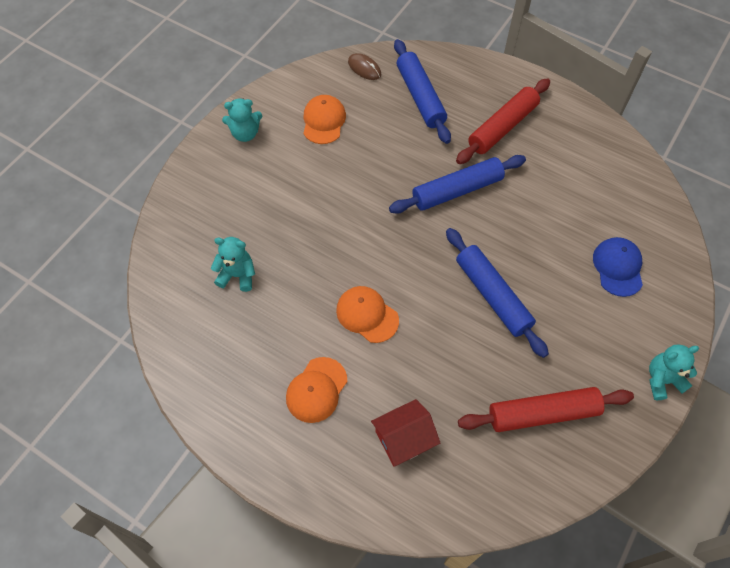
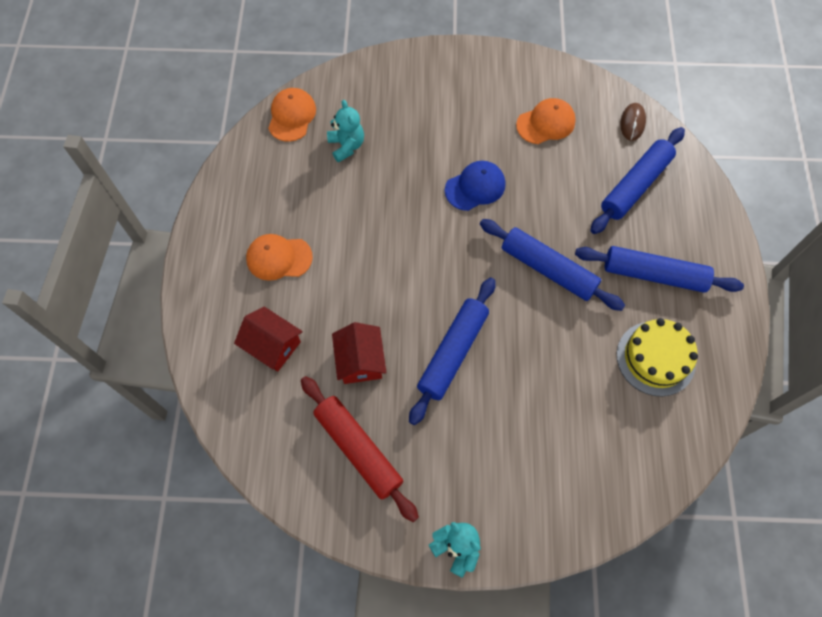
camera: 60 degrees right, 5 degrees up
(245, 133) = (488, 73): turquoise teddy bear -> none
(367, 315) = (369, 260): orange cap -> orange cap (292, 116)
(460, 371) = (360, 361): none -> red house
(502, 127) = (654, 275): red rolling pin -> blue rolling pin
(571, 164) = (655, 358): none -> yellow cake
(618, 267) = (559, 455): blue cap -> blue cap (475, 187)

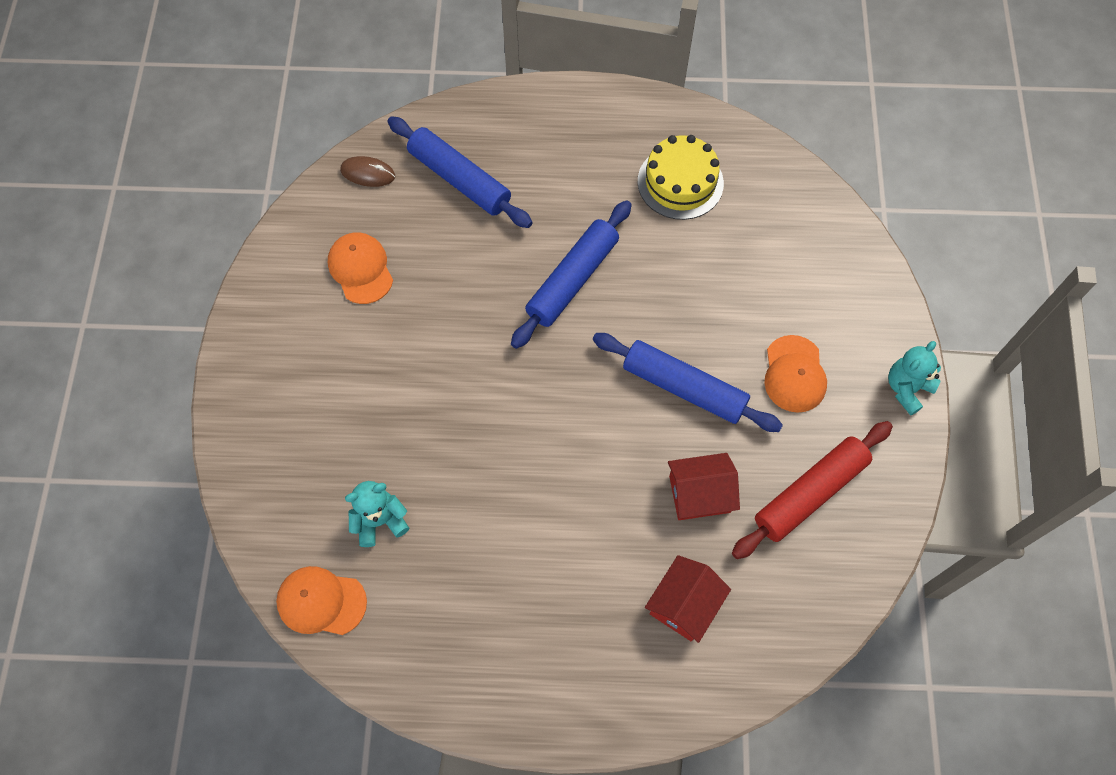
camera: 90 degrees left, 0 degrees up
(279, 258) = (557, 604): orange cap -> orange cap (794, 374)
(475, 187) = (454, 356): blue cap -> none
(654, 275) = (579, 173): blue rolling pin -> none

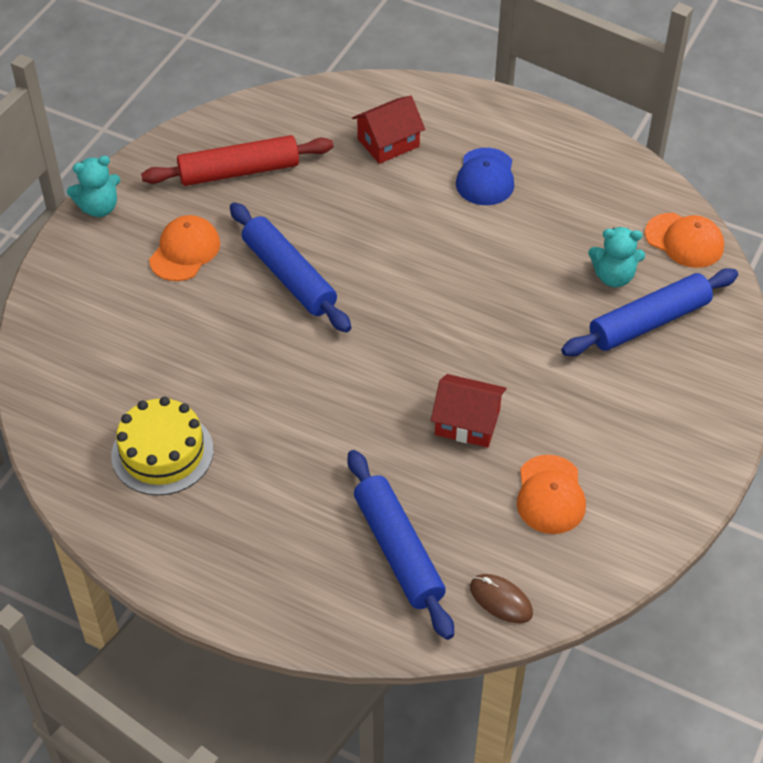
camera: 155 degrees left, 15 degrees down
(559, 600) = (485, 177): none -> blue cap
(572, 280) = (335, 401): blue rolling pin -> blue rolling pin (649, 322)
(699, 494) = (329, 201): red house -> red house (467, 422)

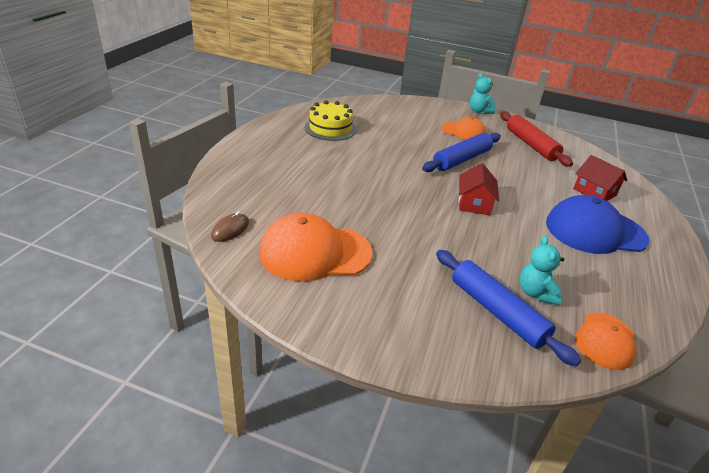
camera: 80 degrees right, 15 degrees down
(398, 550) = (269, 193): blue rolling pin -> none
(467, 422) = (370, 219): red house -> red house (474, 203)
(485, 177) = (595, 231): blue cap -> blue cap, size x1.70
(550, 495) = (315, 253): orange cap -> orange cap, size x1.70

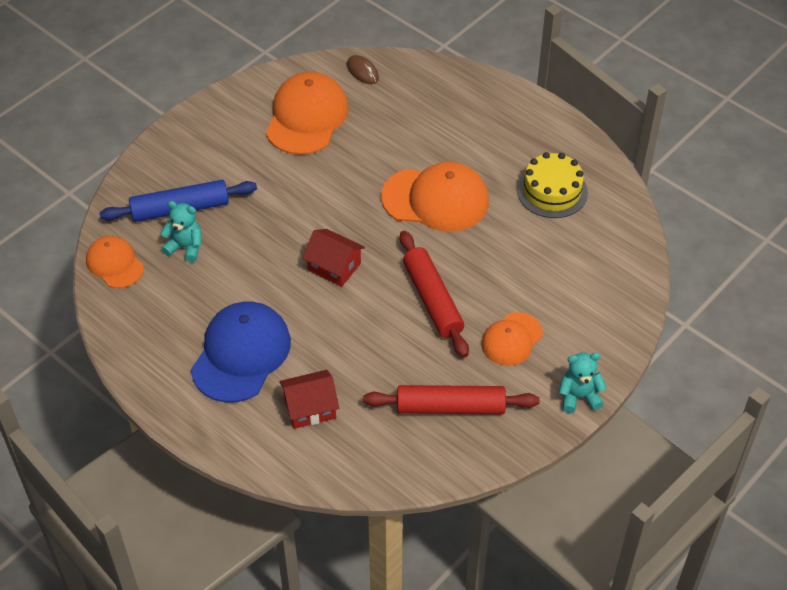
camera: 115 degrees right, 15 degrees up
(370, 169) = (435, 199): none -> orange cap
(461, 159) = (433, 300): blue rolling pin -> red rolling pin

